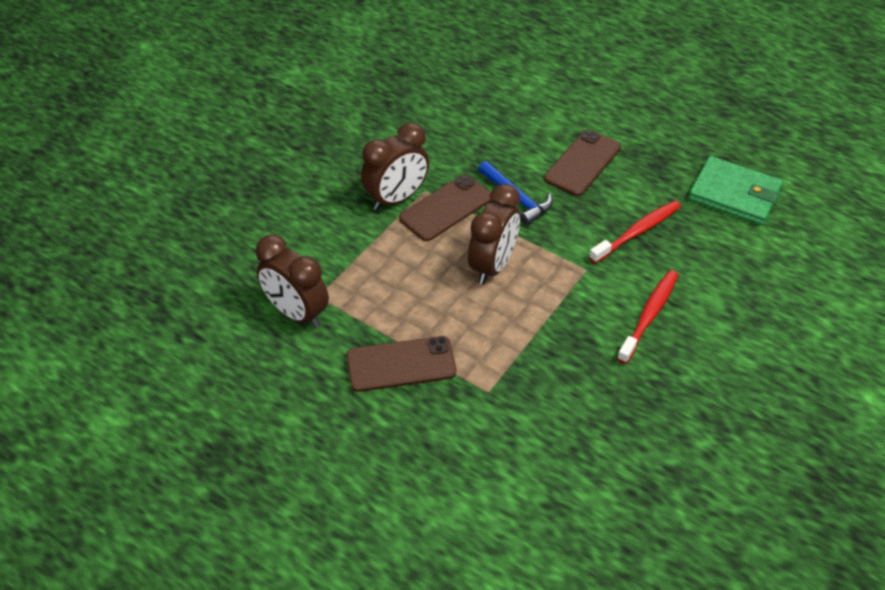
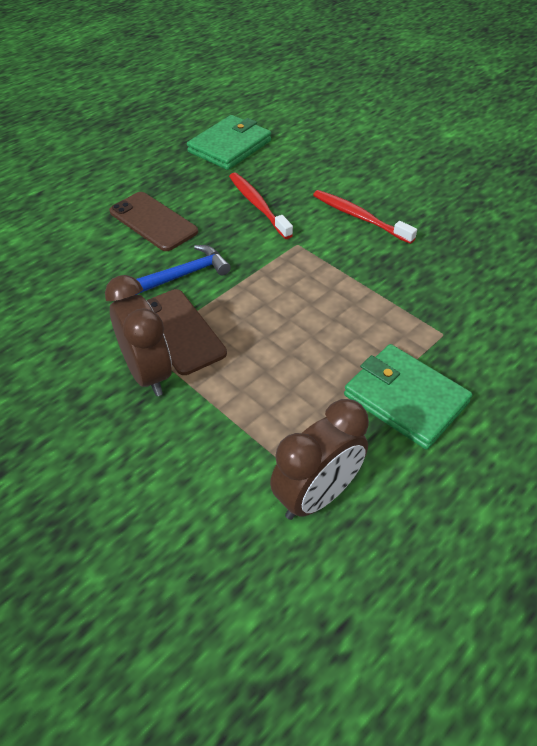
camera: 80 degrees left, 0 degrees up
(401, 364) = (406, 399): brown phone -> green wallet
(492, 265) = (277, 306): brown clock -> none

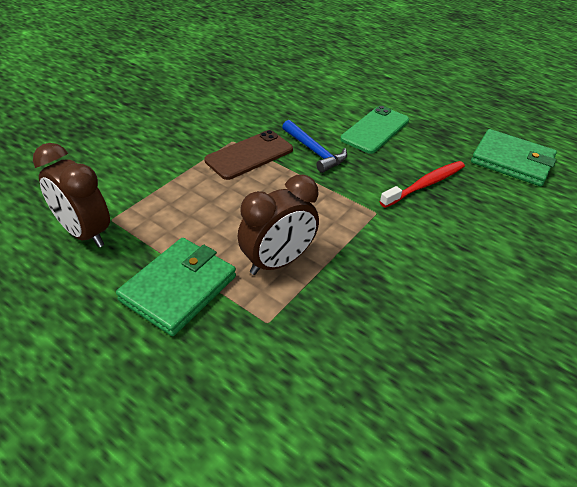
camera: 80 degrees right, 5 degrees down
(147, 373) = (205, 145): brown clock -> brown clock (277, 262)
(153, 222) = (375, 130): brown phone -> green phone
(359, 217) = (439, 257): red toothbrush -> none

